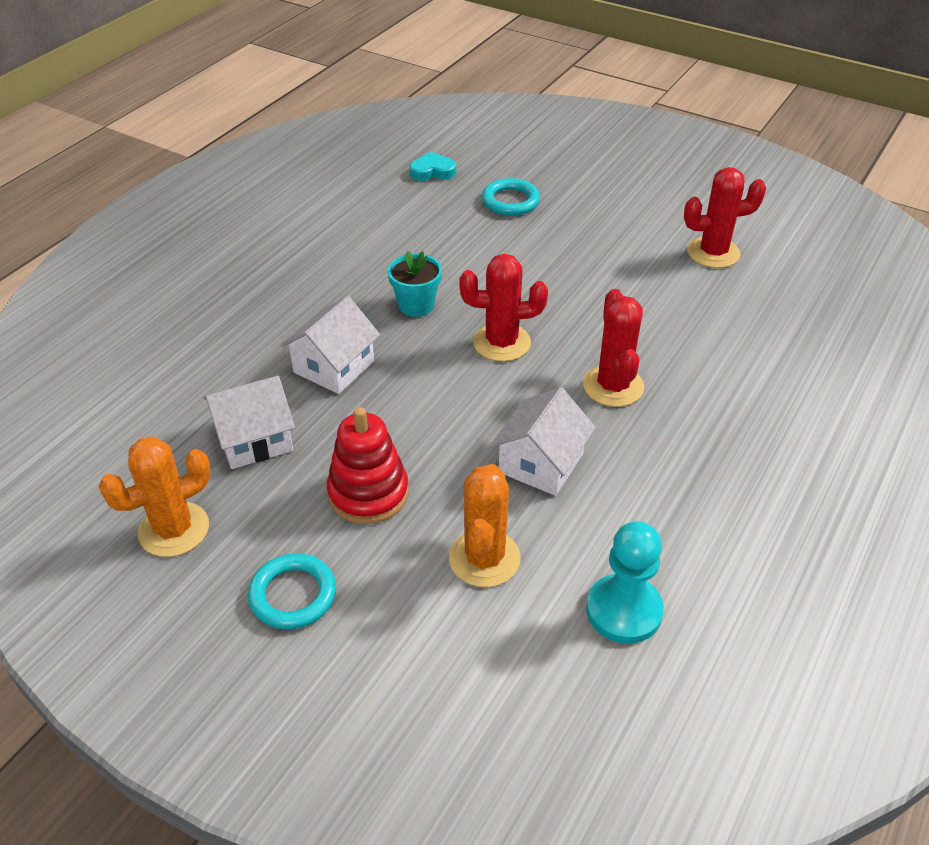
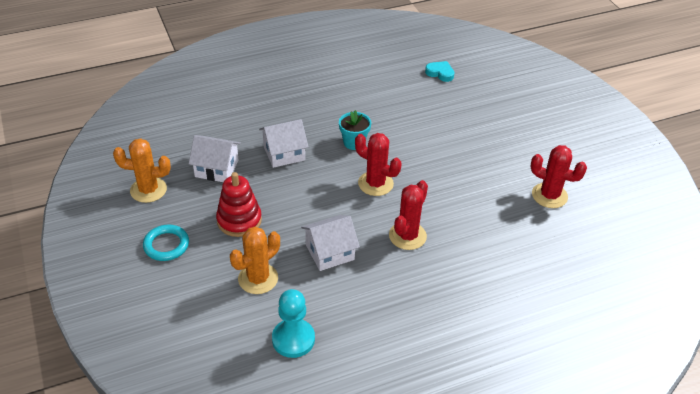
camera: 35 degrees right, 0 degrees up
(510, 201) = (464, 110): turquoise ring -> none

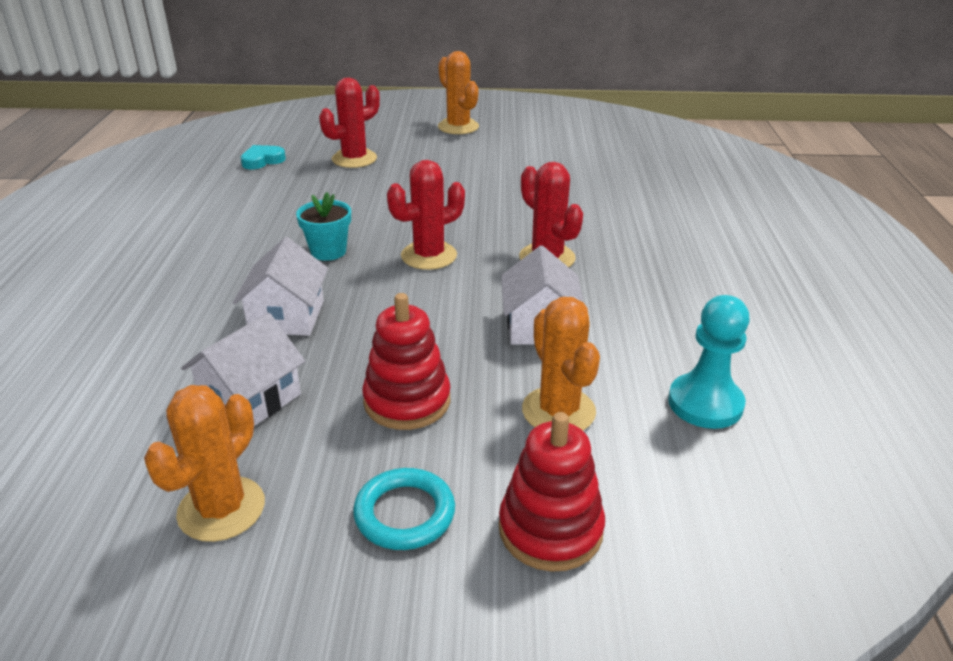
camera: 65 degrees left, 10 degrees down
(175, 296) = (550, 529): none -> red stacking toy
(549, 195) = (540, 159): red cactus -> red cactus (354, 159)
(568, 138) = (458, 127): none -> orange cactus

